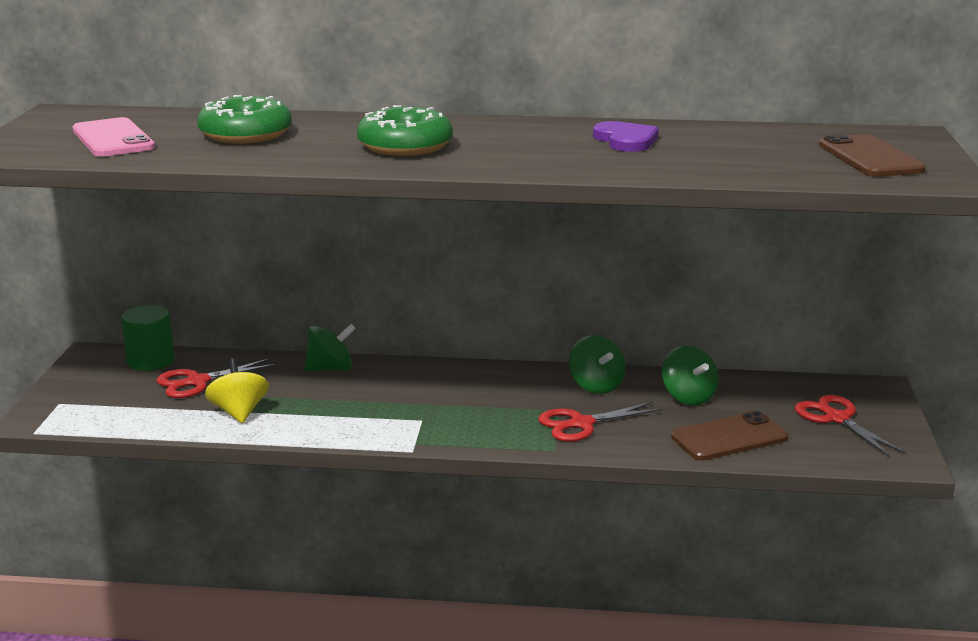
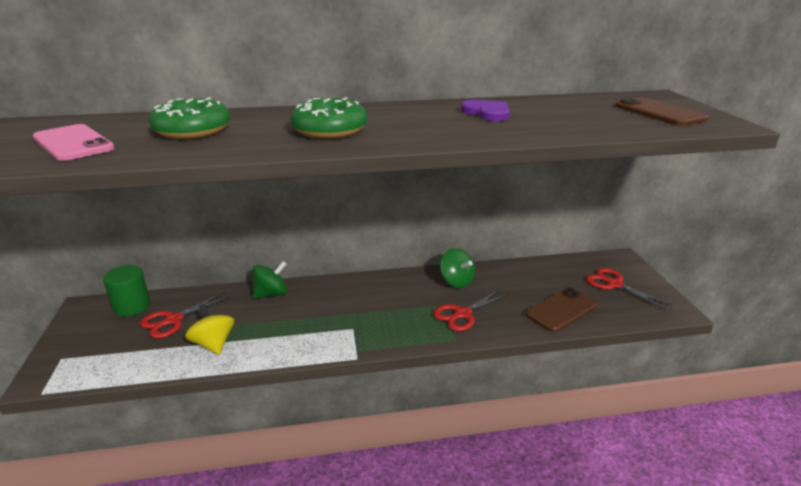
camera: 15 degrees left, 5 degrees up
(688, 397) = (518, 281): green spinning top -> none

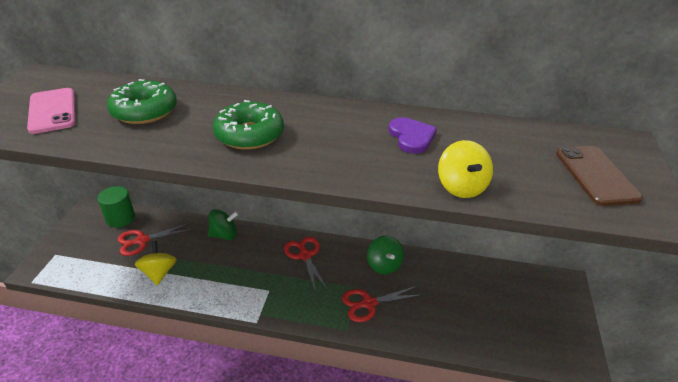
camera: 20 degrees right, 10 degrees up
(561, 310) = (463, 327): brown phone -> none
(564, 132) = (461, 187): none -> yellow spinning top
(614, 284) = (536, 312): red scissors -> red scissors (305, 255)

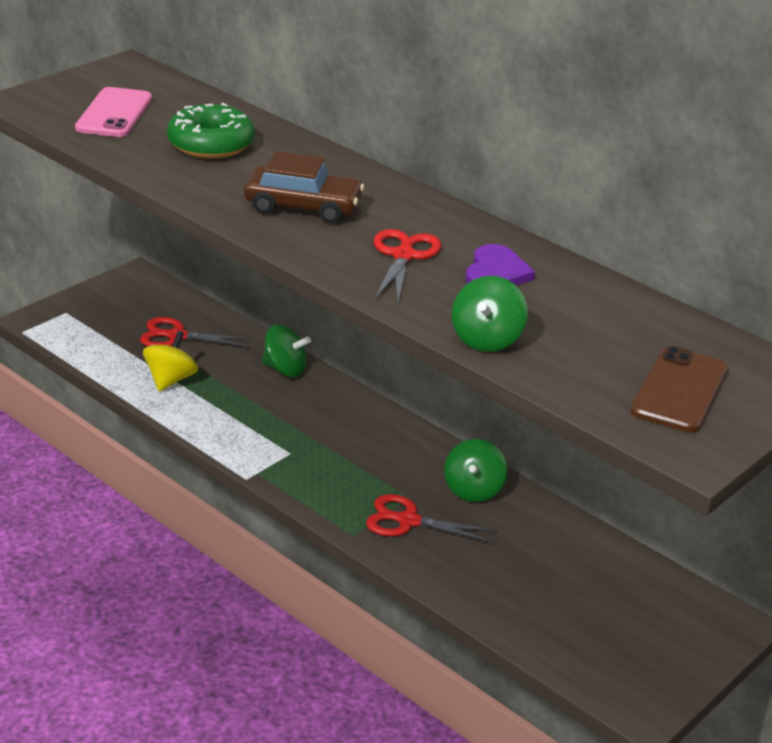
camera: 30 degrees right, 5 degrees down
(120, 218) = (168, 300): green cylinder -> none
(249, 135) = (303, 207): green donut -> brown car
(305, 255) = (372, 435): red scissors -> red scissors (403, 255)
(461, 187) = (486, 339): yellow spinning top -> green spinning top

